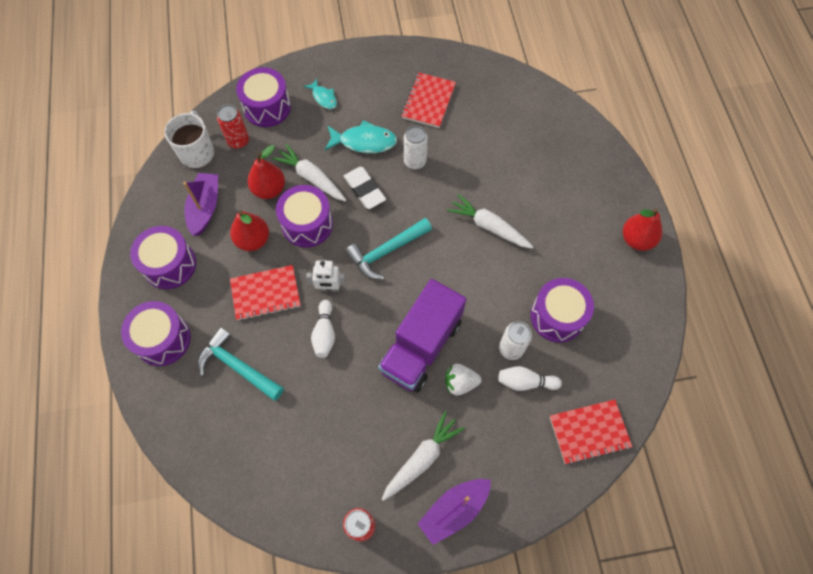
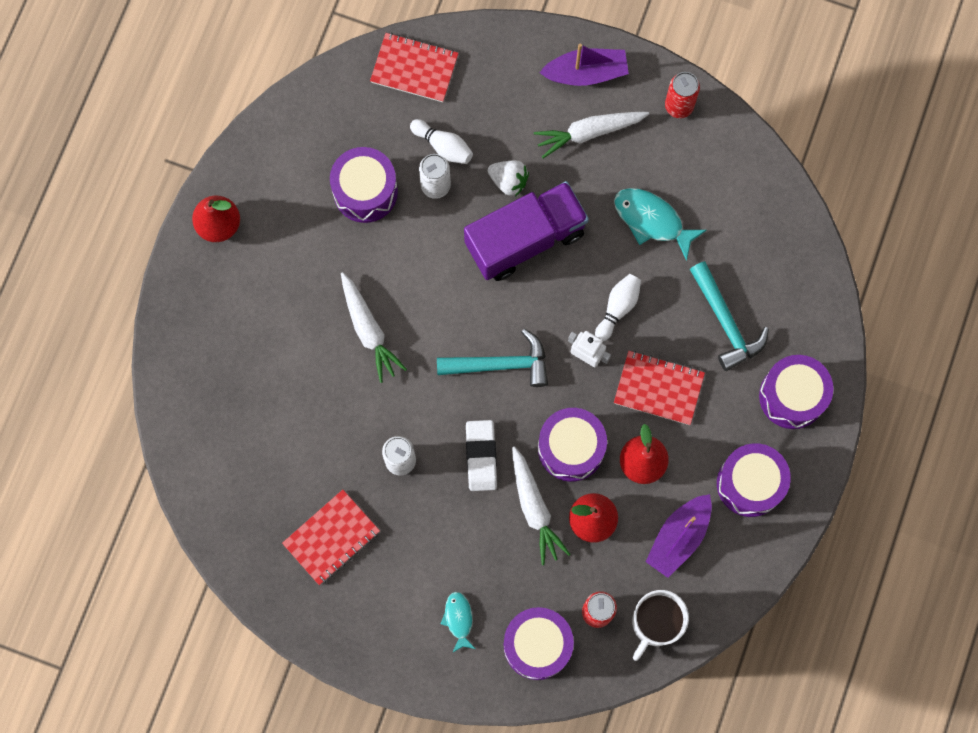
camera: 150 degrees left, 10 degrees up
(364, 142) = (444, 523): turquoise fish -> turquoise fish (652, 220)

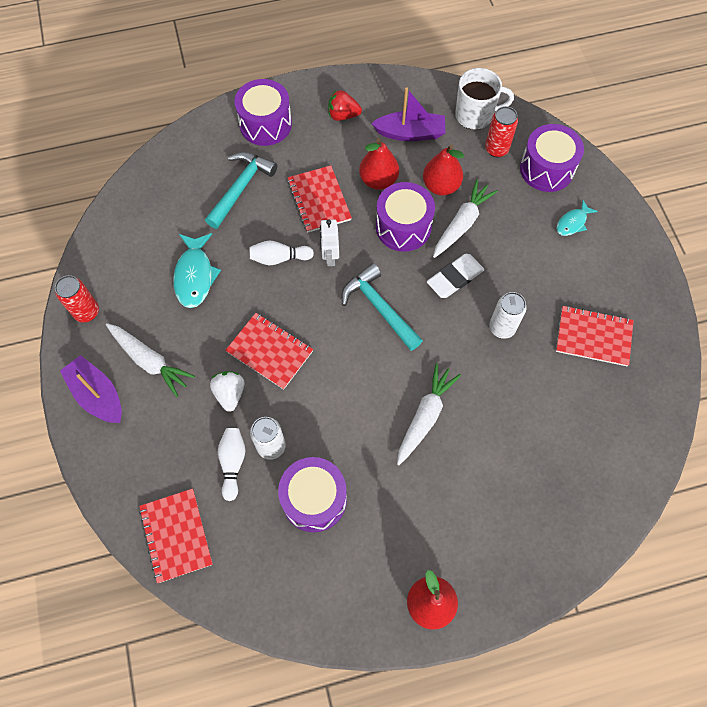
camera: 125 degrees left, 10 degrees down
(525, 239) = (270, 351): purple truck -> red notebook
(750, 483) = (343, 115): purple drum -> red strawberry

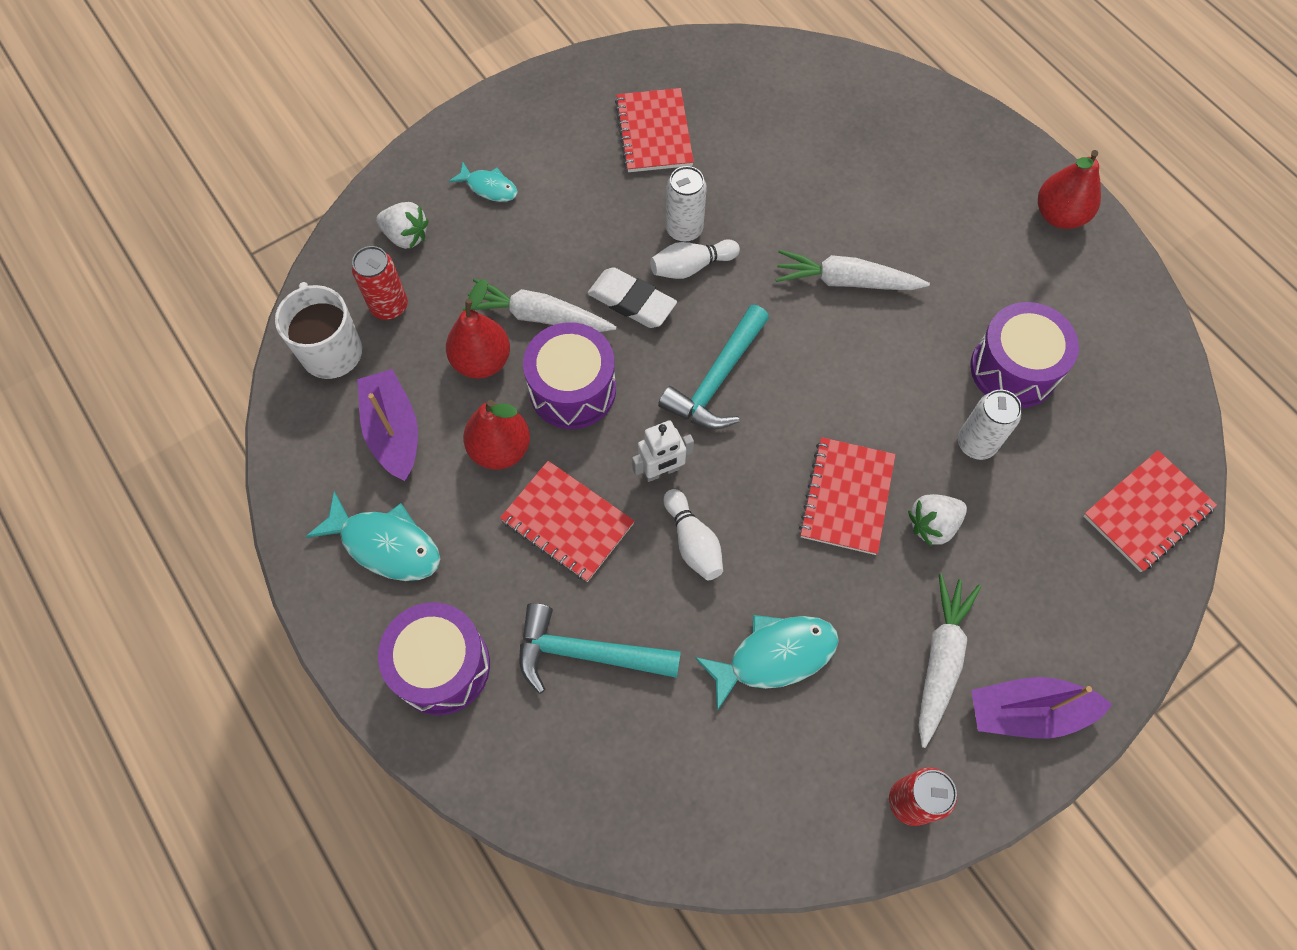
camera: 110 degrees left, 0 degrees up
(98, 395) = (1027, 712): purple boat -> purple boat turned 60 degrees clockwise
(233, 463) = (1022, 482): white bowling pin -> white bowling pin (691, 267)
(319, 200) = (567, 522): red notebook -> red notebook turned 75 degrees clockwise
(343, 115) = (386, 545): red strawberry -> turquoise fish
(546, 169) = (406, 236): purple drum -> white strawberry

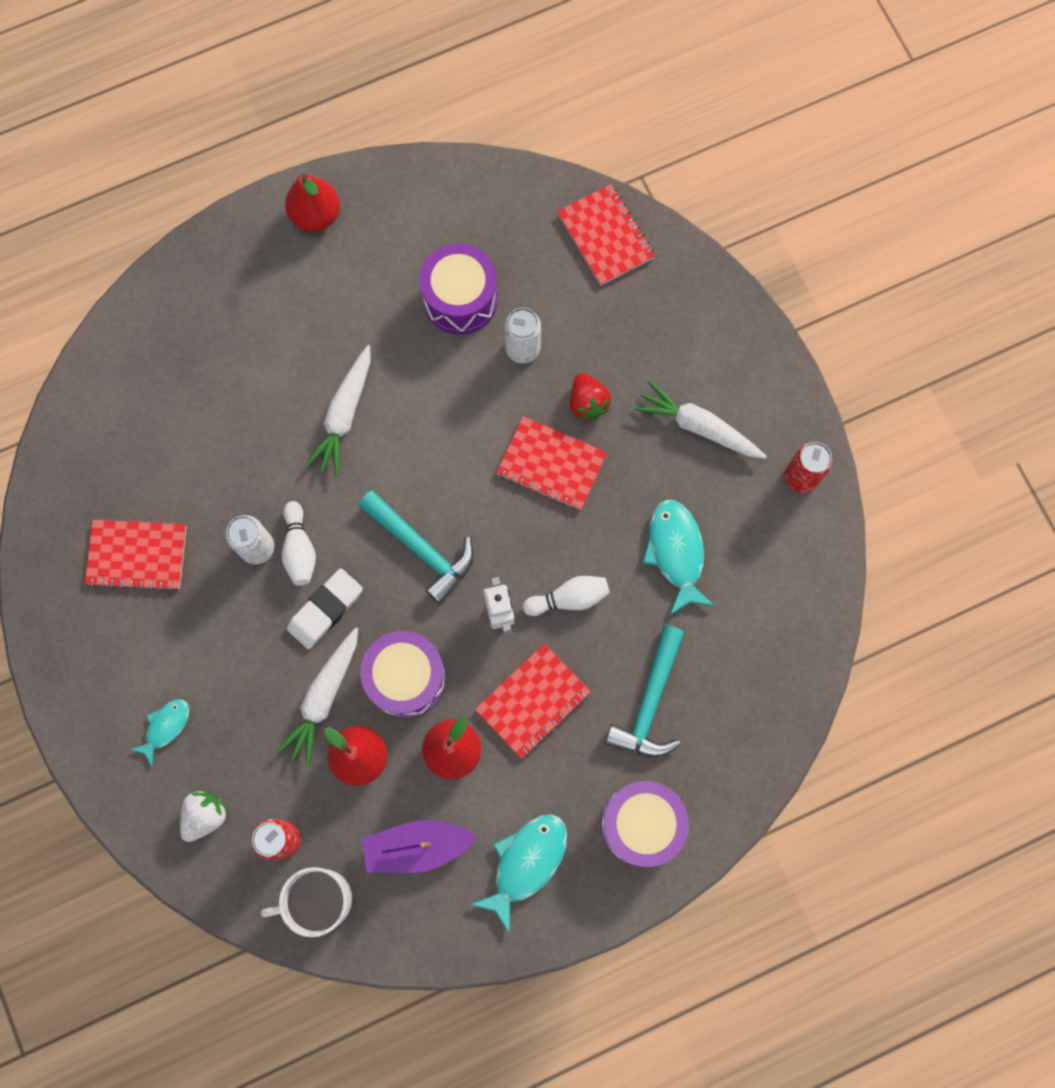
camera: 80 degrees left, 10 degrees up
(932, 525) = (587, 403): white strawberry -> red strawberry
(1027, 712) = (748, 374): purple boat -> none

